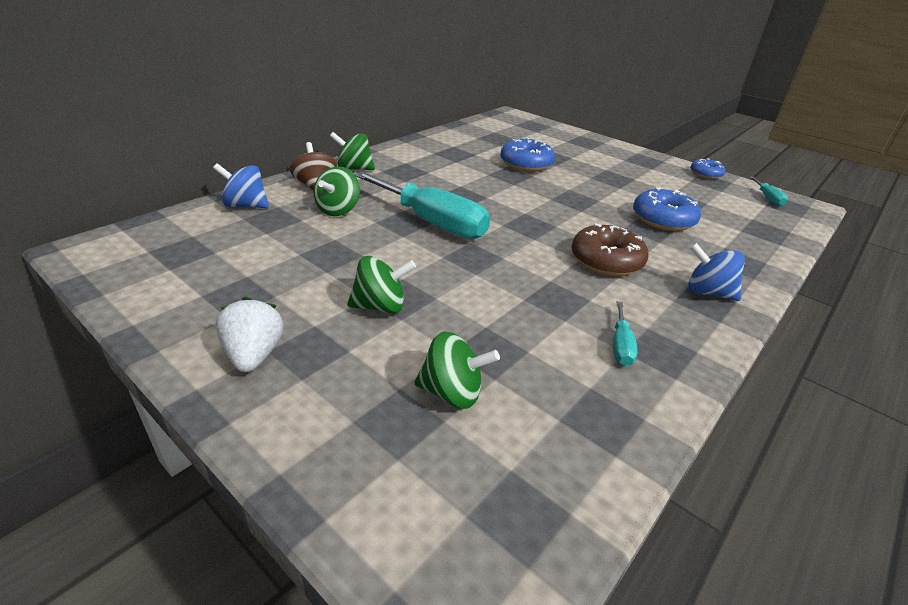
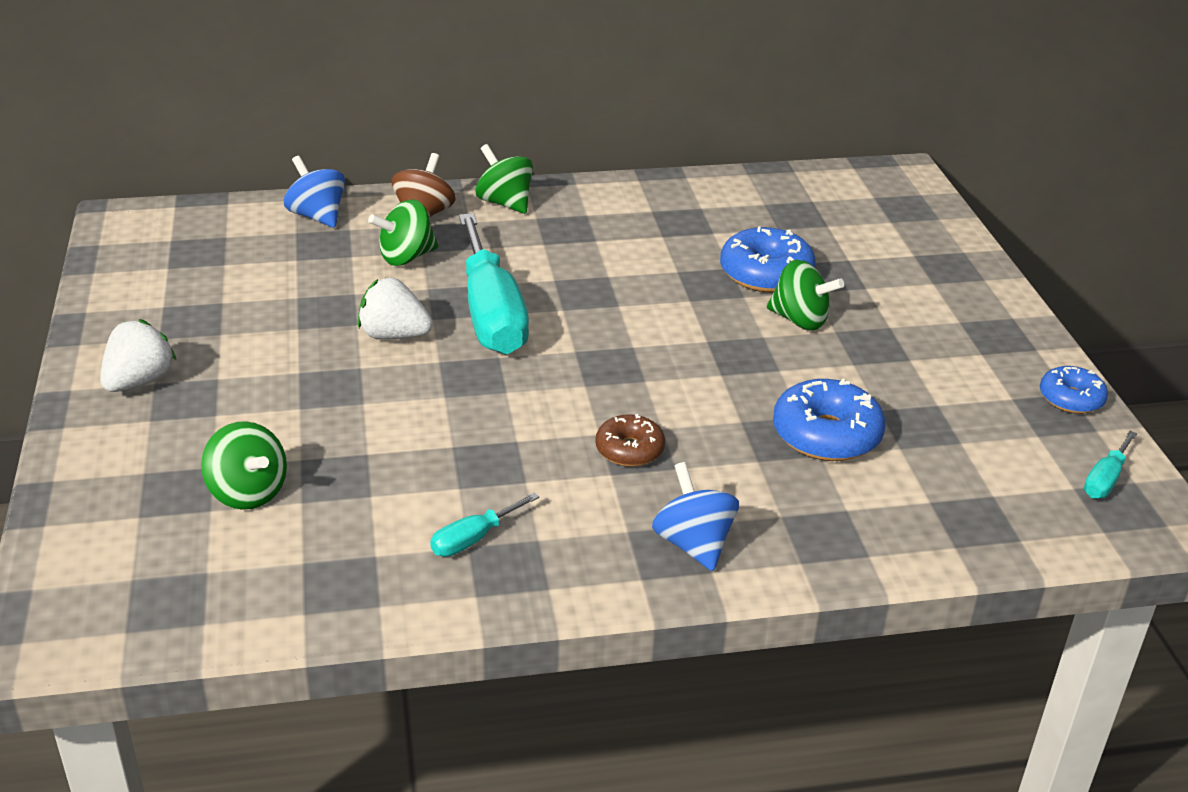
camera: 40 degrees right, 0 degrees up
(380, 306) = (297, 386): green spinning top -> green spinning top (800, 320)
(395, 253) = (394, 335): none -> white strawberry
(606, 261) = (629, 450): brown donut -> brown donut, size x0.62

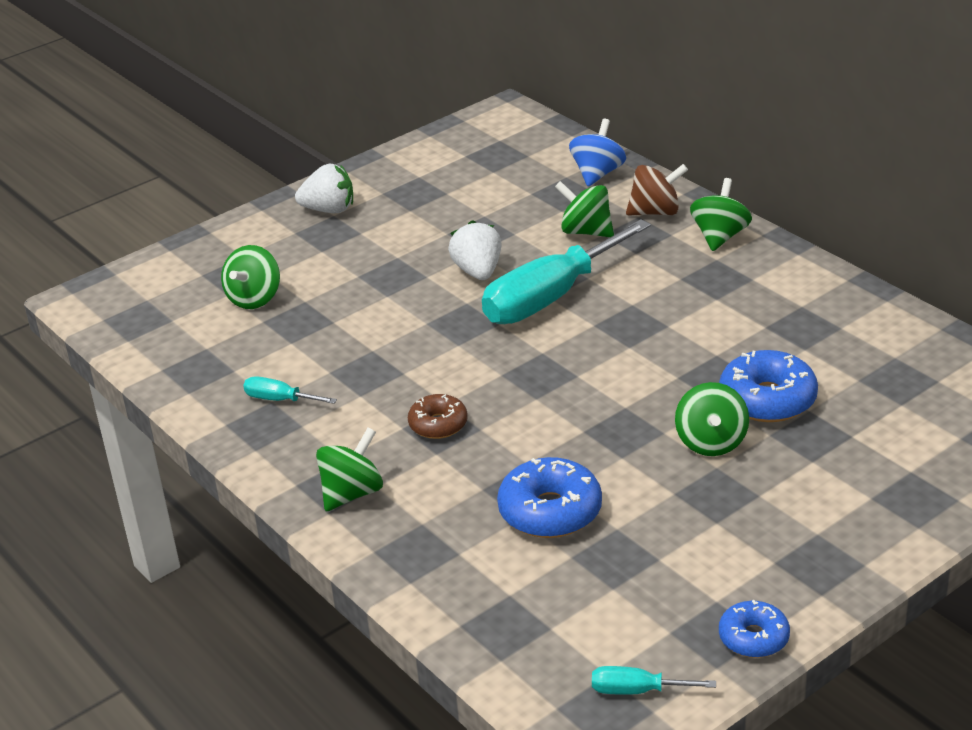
camera: 65 degrees right, 0 degrees up
(693, 544) = (352, 493): blue spinning top -> green spinning top

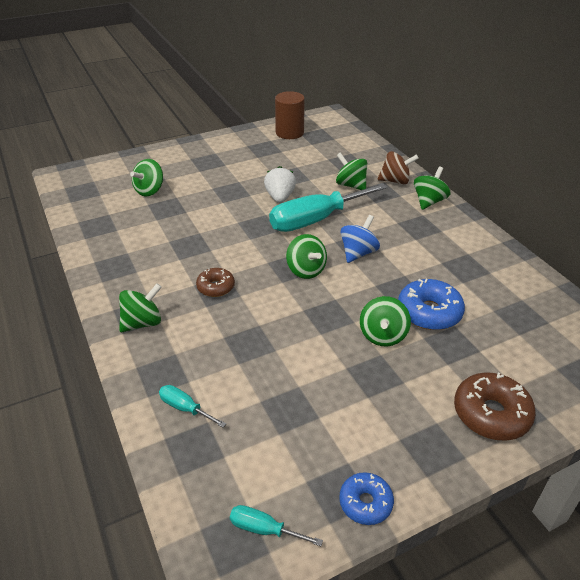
camera: 10 degrees right, 5 degrees up
(280, 400) = (132, 252): turquoise screwdriver -> turquoise screwdriver (185, 408)
(329, 210) = (214, 149): white strawberry -> none
(447, 158) = (289, 133): none -> brown cylinder
(550, 511) = (259, 363): blue donut -> none
(565, 375) = (306, 270): none -> green spinning top
(597, 174) = (369, 154): blue spinning top -> blue spinning top (358, 253)
(885, 509) = (491, 414): none -> brown donut

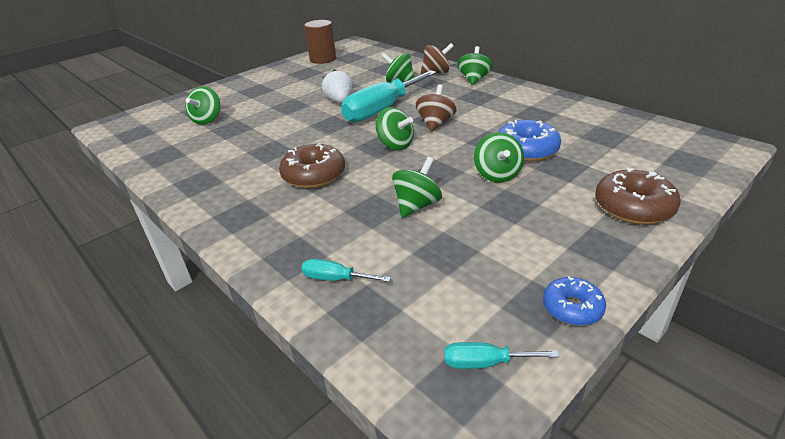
camera: 15 degrees left, 5 degrees down
(142, 323) = (250, 219): green spinning top -> green spinning top (417, 206)
(216, 287) = (314, 175): brown donut -> brown donut, size x1.63
(358, 253) = (435, 124): blue spinning top -> brown spinning top

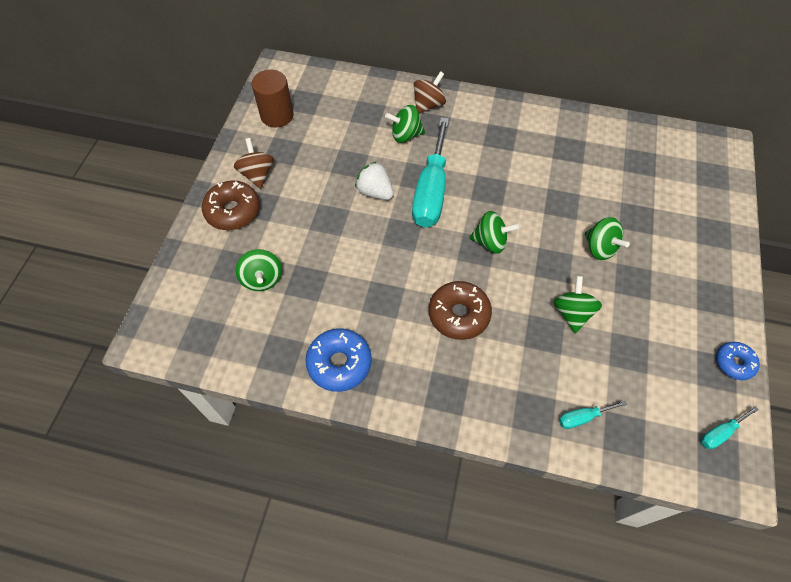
camera: 35 degrees left, 25 degrees up
(435, 124) = (498, 195): brown spinning top -> brown spinning top (257, 174)
(474, 80) = (475, 107): green spinning top -> none
(526, 150) = (598, 205): blue donut -> blue donut (339, 363)
(633, 207) = (709, 246): brown donut -> brown donut (233, 211)

